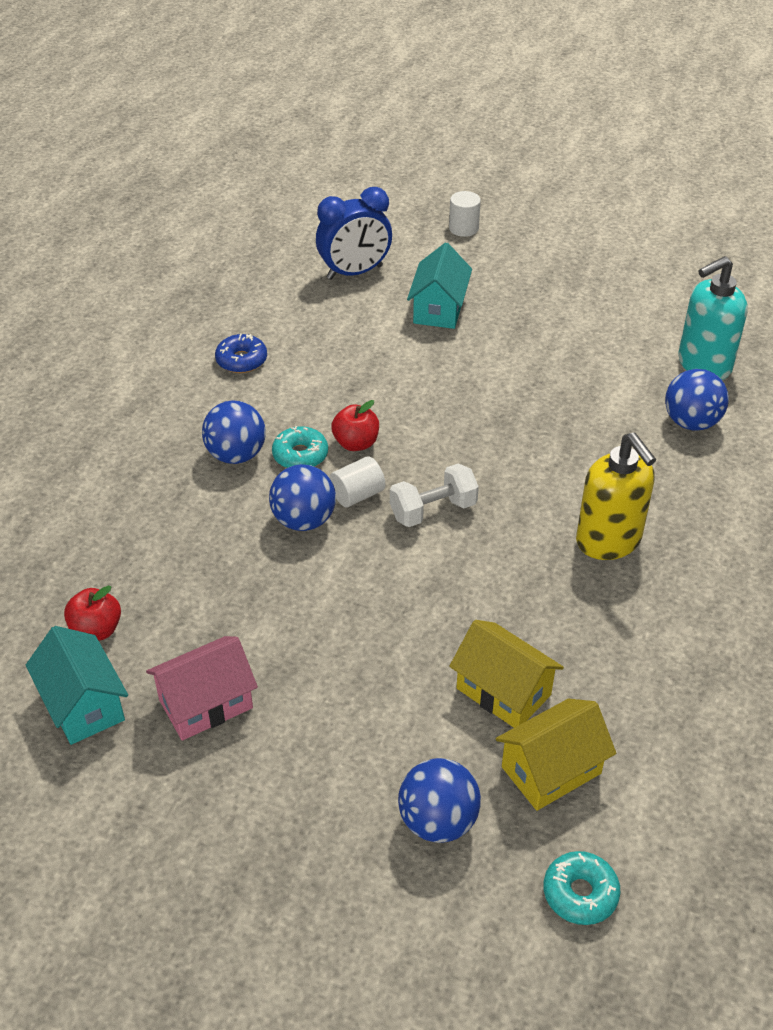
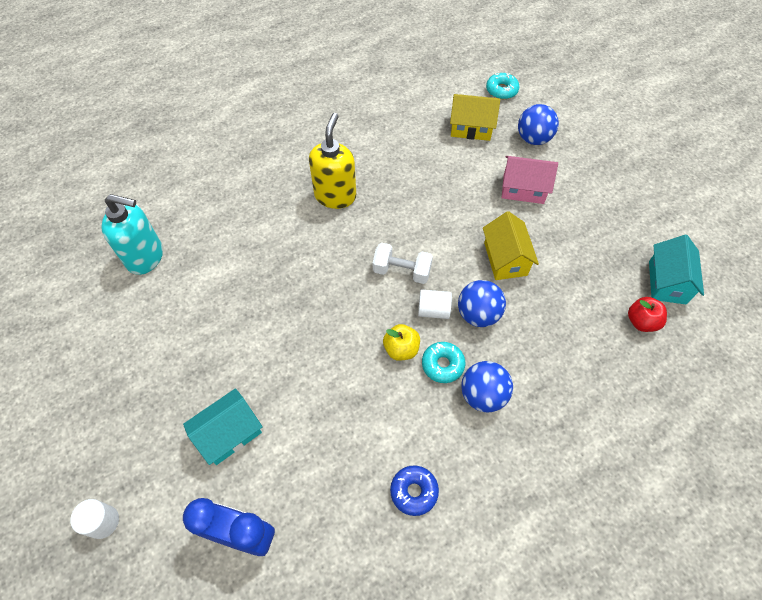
camera: 140 degrees left, 15 degrees up
(206, 704) = (602, 244): pink house -> pink house (523, 189)
(356, 443) = (401, 349): red apple -> yellow apple
(503, 691) = (460, 165): yellow house -> yellow house (505, 259)
(691, 422) = (207, 227): blue ball -> none

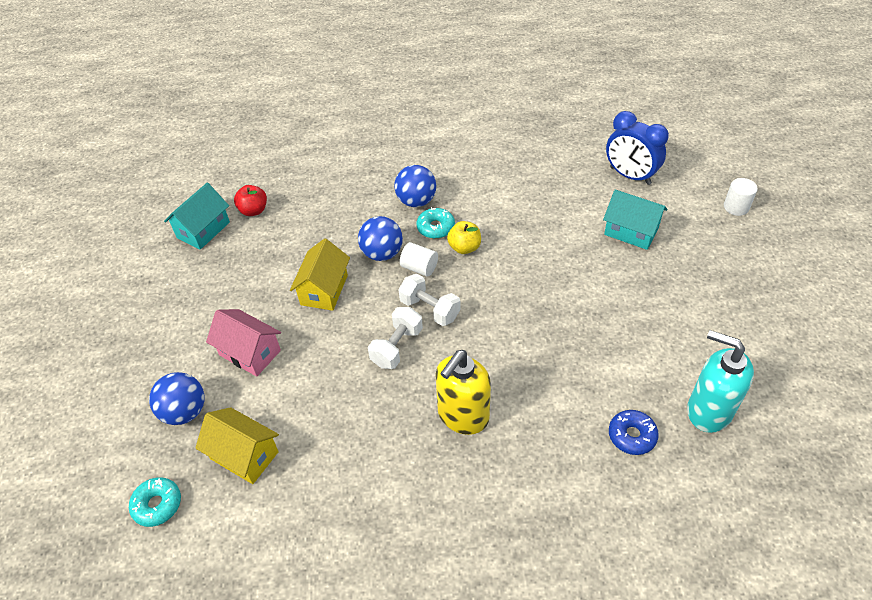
camera: 155 degrees left, 10 degrees down
(229, 433) = (631, 231): turquoise house -> turquoise house turned 45 degrees clockwise
(412, 229) = (397, 347): none -> white dumbbell
(414, 491) = (499, 166): blue donut -> blue donut (632, 436)

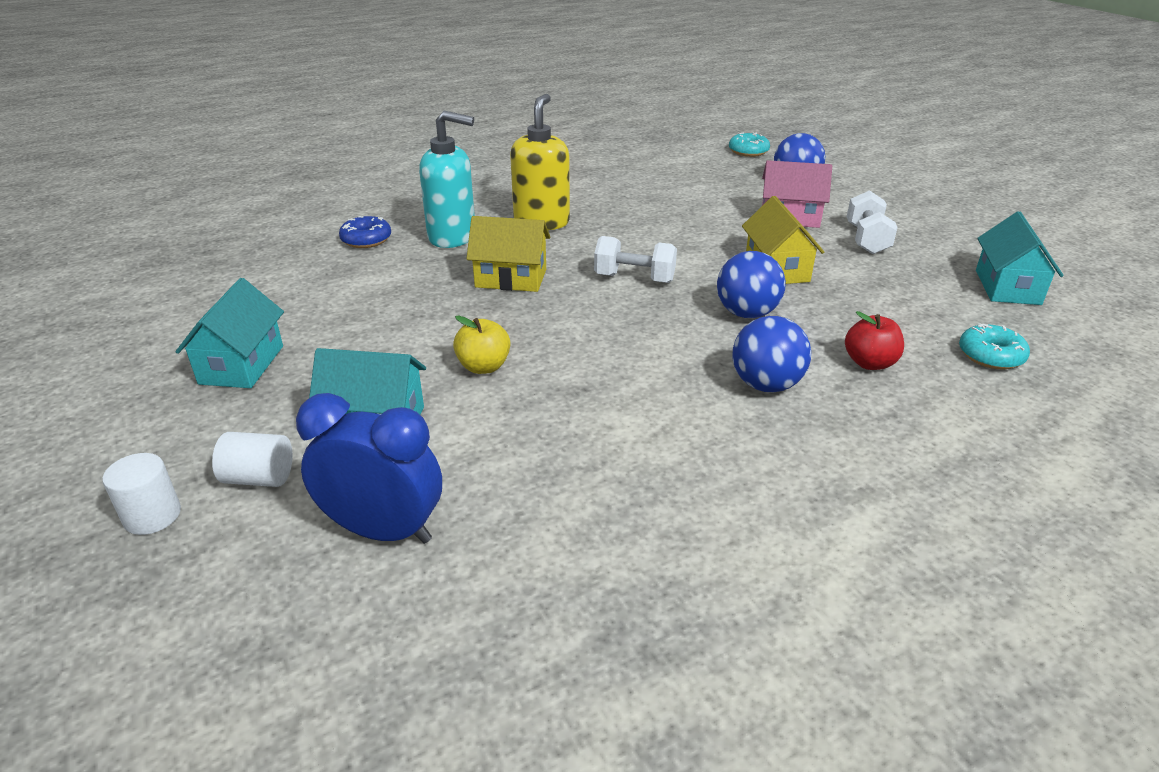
camera: 155 degrees right, 15 degrees down
(244, 455) = (714, 175): yellow house -> yellow house (511, 278)
(253, 210) = (983, 319): red apple -> red apple (869, 363)
(397, 347) = (645, 246): white dumbbell -> white dumbbell (866, 239)
(419, 268) = (682, 310): white cylinder -> white cylinder (259, 478)
(436, 228) = (701, 357): turquoise donut -> turquoise donut (990, 355)
(464, 247) = (638, 343): yellow apple -> yellow apple (483, 367)
(708, 411) = (280, 267): turquoise soap dispenser -> turquoise soap dispenser (452, 237)
(715, 296) = (242, 365): none -> turquoise house

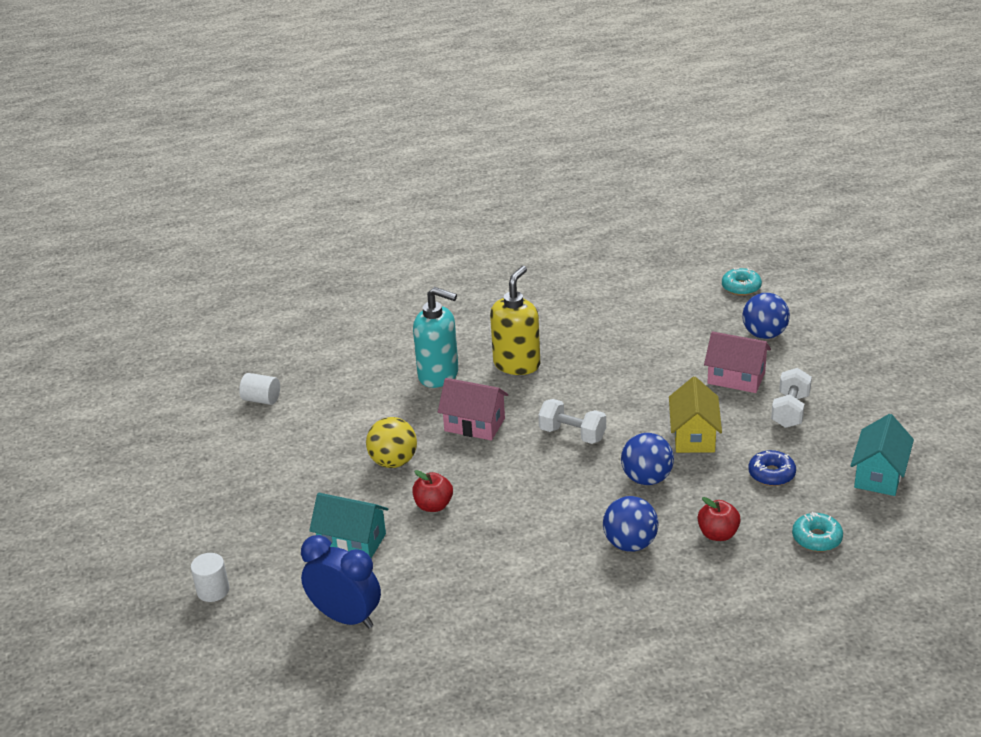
camera: 15 degrees right, 0 degrees up
(242, 365) = (268, 485): turquoise house -> none
(259, 478) = (276, 573): white cylinder -> white cylinder (261, 399)
(366, 240) = (369, 372): blue donut -> blue donut (771, 474)
(416, 323) = (393, 462): none -> yellow ball
(483, 367) = (433, 505): yellow apple -> red apple
(511, 278) = (474, 424): yellow house -> pink house

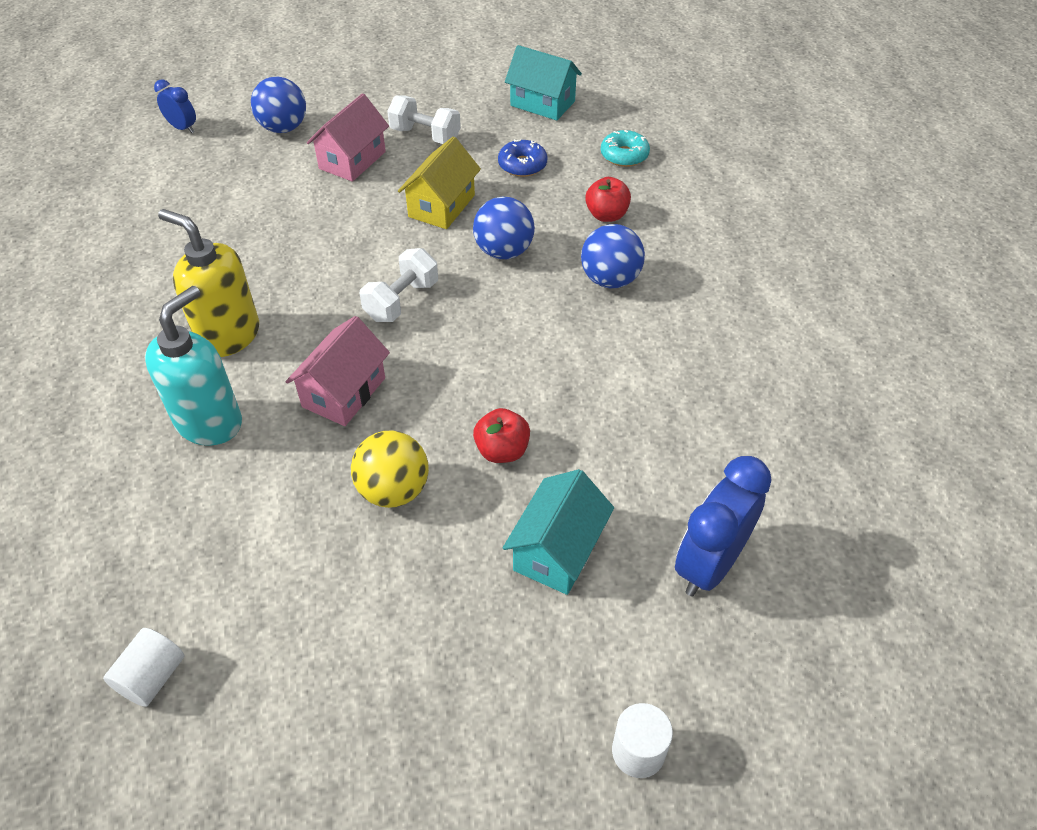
camera: 85 degrees left, 15 degrees up
(694, 436) = (441, 206): yellow house -> yellow house turned 75 degrees counterclockwise
(741, 287) = (183, 128): turquoise donut -> blue clock

